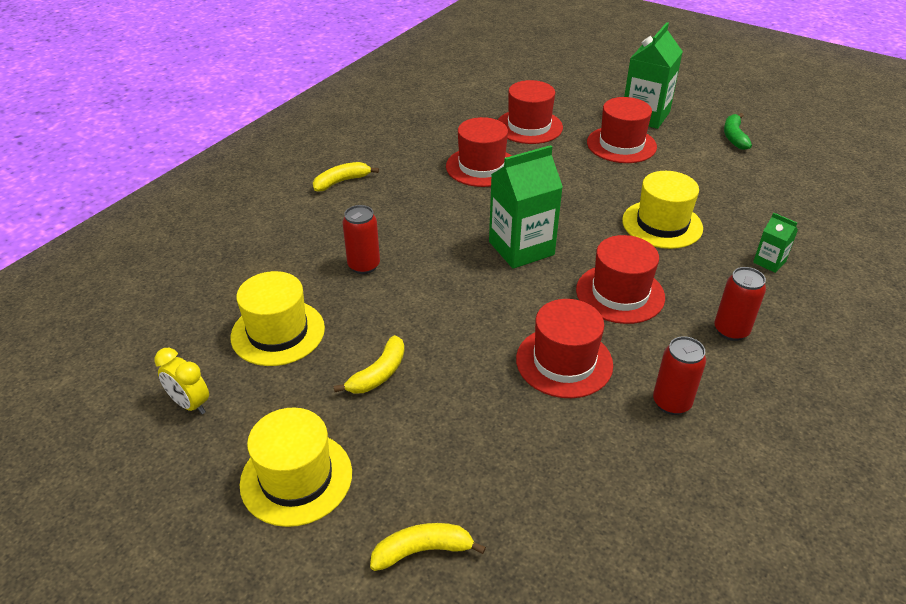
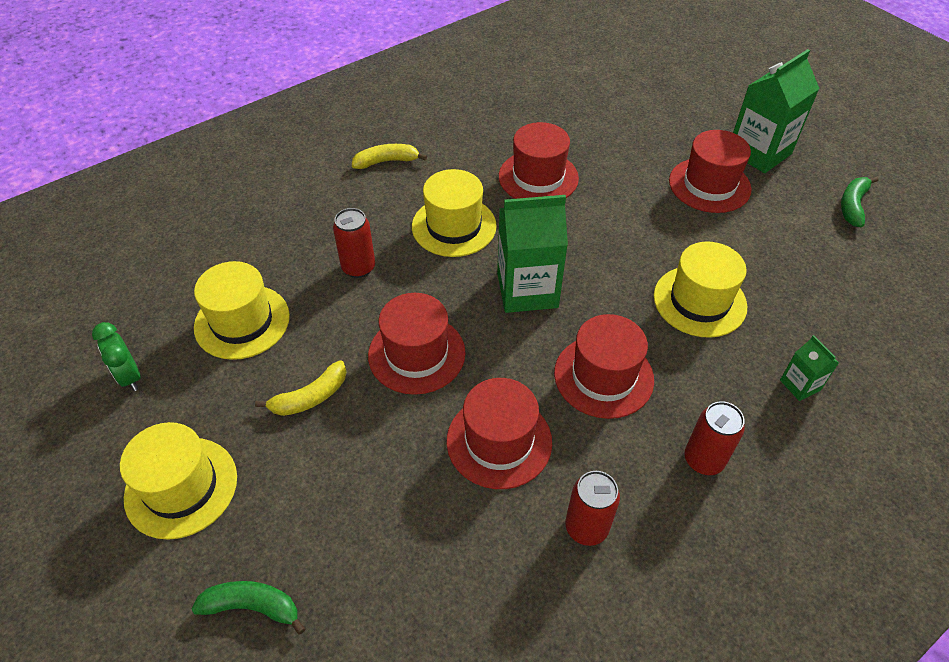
camera: 20 degrees right, 10 degrees up
(190, 404) = (130, 376): yellow clock -> green clock
(423, 550) = (253, 606): yellow banana -> green banana
(431, 216) = (454, 226): none -> yellow hat
(529, 126) = (617, 137): red hat -> red hat (416, 354)

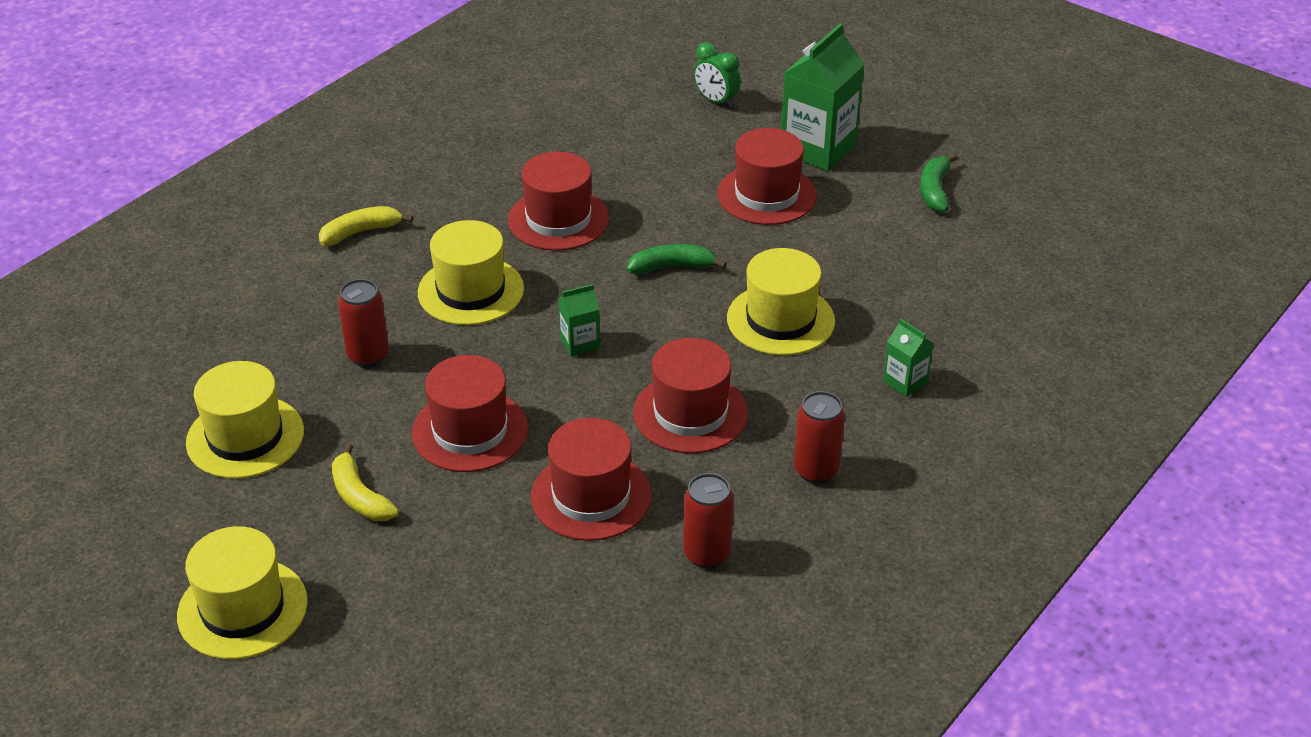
camera: 15 degrees left, 10 degrees down
(130, 376) = (130, 517): green clock -> green clock (716, 101)
(253, 606) = (370, 694): green banana -> green banana (672, 267)
(310, 397) = (359, 496): yellow banana -> yellow banana turned 105 degrees clockwise
(527, 290) = (580, 343): green carton -> green carton, size x0.48

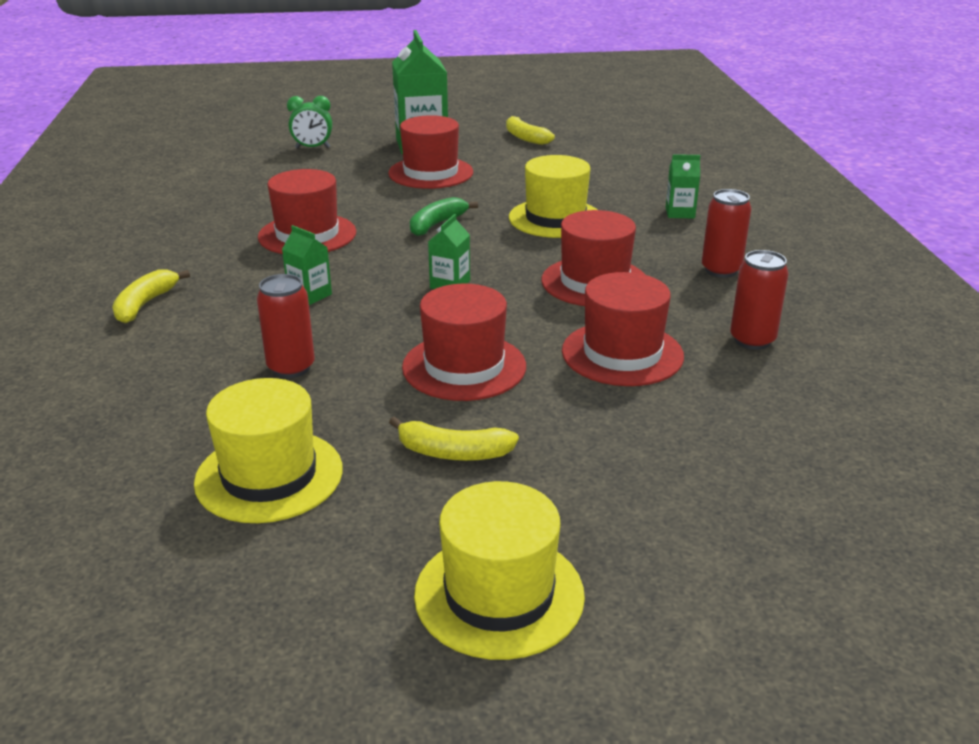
camera: 45 degrees left, 10 degrees down
(471, 291) = (309, 295): yellow hat -> green carton
(934, 190) = (525, 137): green banana -> yellow banana

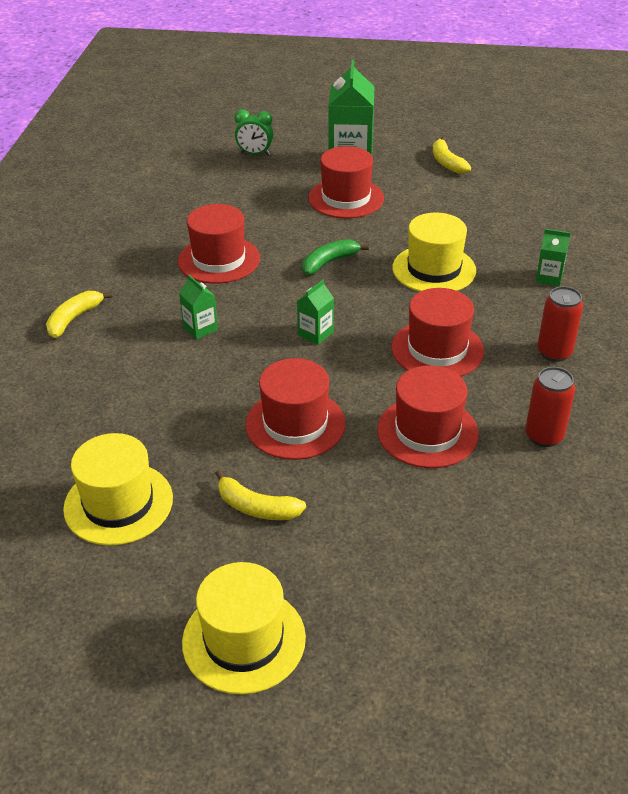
camera: 15 degrees right, 10 degrees up
(291, 368) = (164, 402): red can -> none

